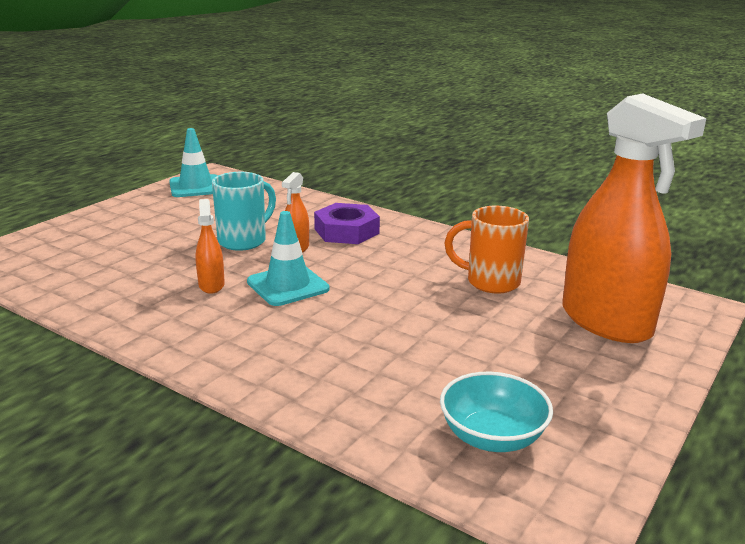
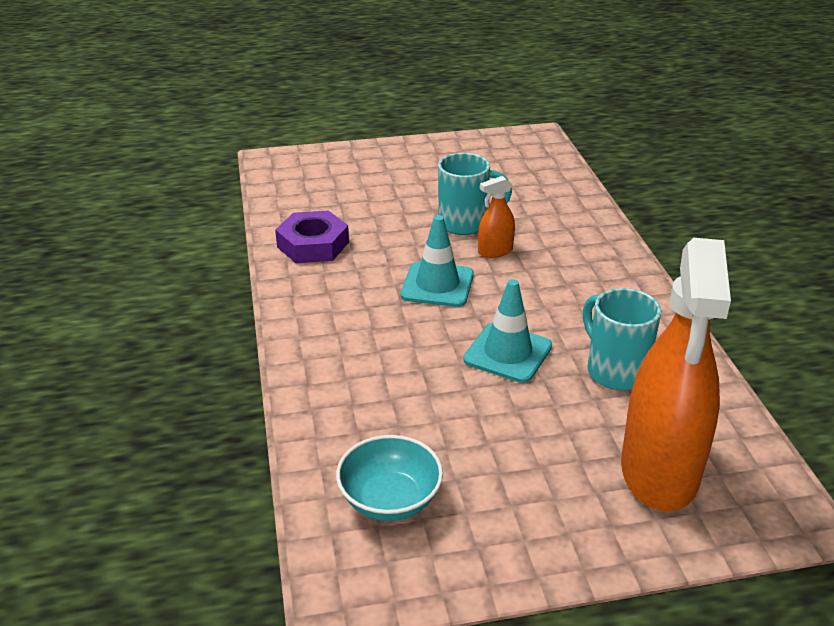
camera: 45 degrees right, 10 degrees up
(196, 187) = (504, 147): turquoise traffic cone -> turquoise traffic cone (508, 353)
(211, 285) = (384, 256): orange spray bottle -> none
(346, 231) = (565, 252): purple nut -> purple nut (313, 245)
(490, 282) = (614, 371): orange mug -> turquoise mug

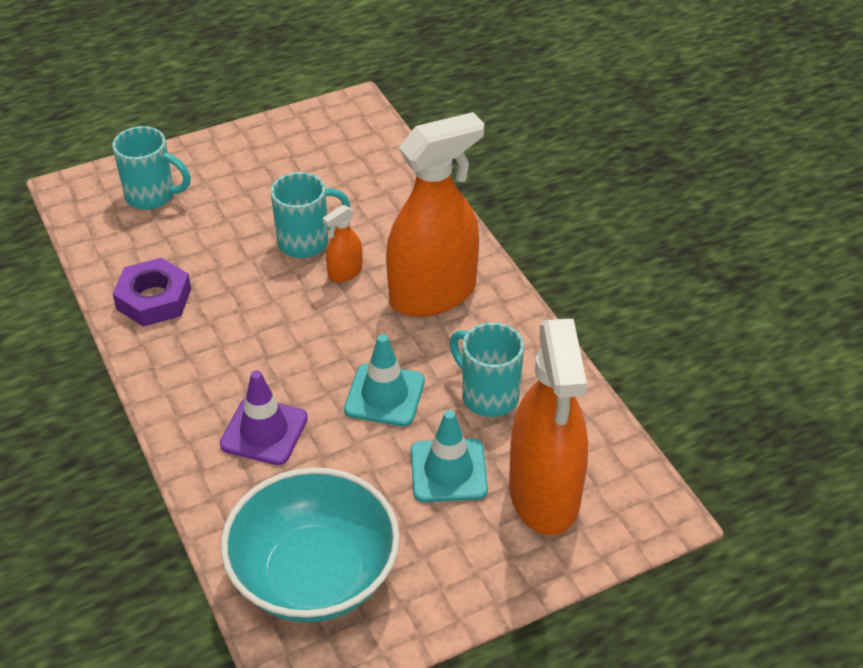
camera: 15 degrees left, 10 degrees up
(339, 173) = (152, 196): none -> turquoise mug
(379, 363) = (264, 431): none -> purple traffic cone
(390, 499) = (314, 575): turquoise bowl -> turquoise bowl, size x1.80
(437, 285) = (297, 327): turquoise traffic cone -> turquoise traffic cone (448, 471)
(576, 280) = (433, 294): none -> orange spray bottle

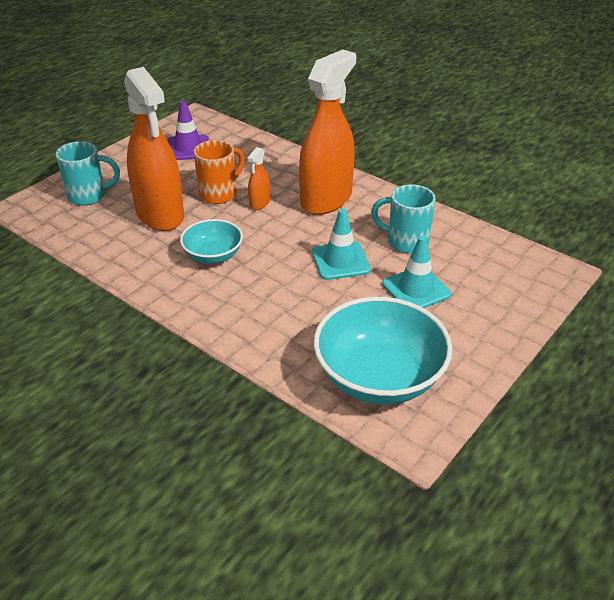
camera: 25 degrees left, 5 degrees down
(154, 299) = (135, 253): purple nut -> none
(239, 334) = (213, 256): none -> turquoise bowl
(264, 431) = (276, 305): purple traffic cone -> purple traffic cone (188, 148)
(306, 242) = (219, 194): turquoise mug -> orange mug
(544, 494) = (485, 283): orange spray bottle -> orange spray bottle (160, 214)

